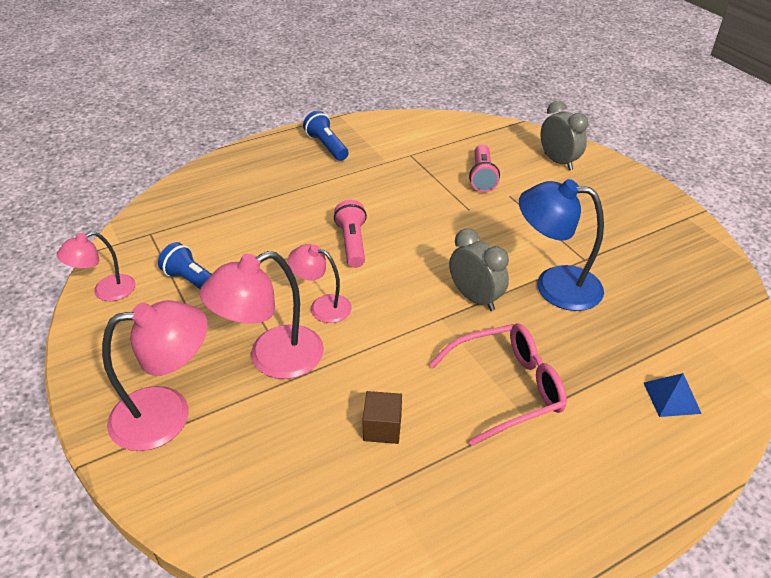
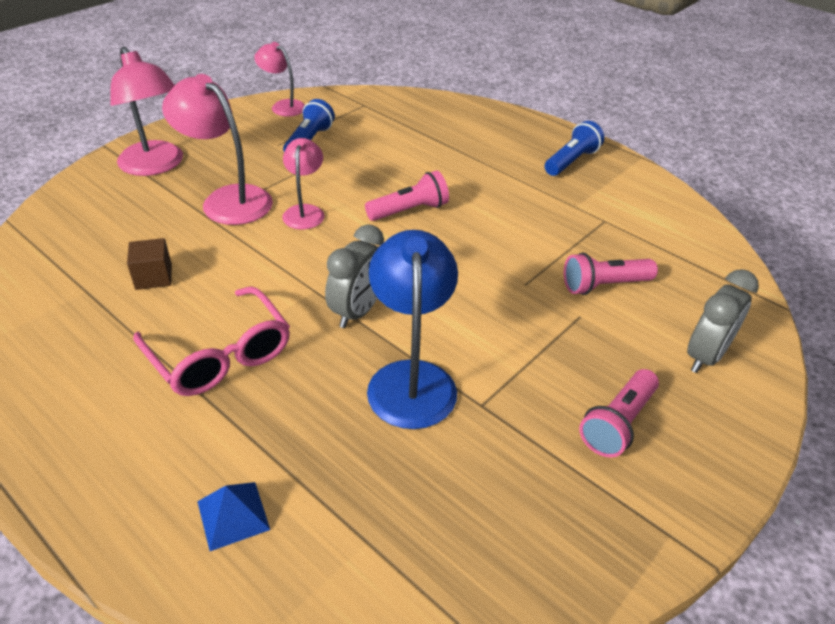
camera: 70 degrees right, 0 degrees up
(607, 210) = (618, 423): none -> pink flashlight

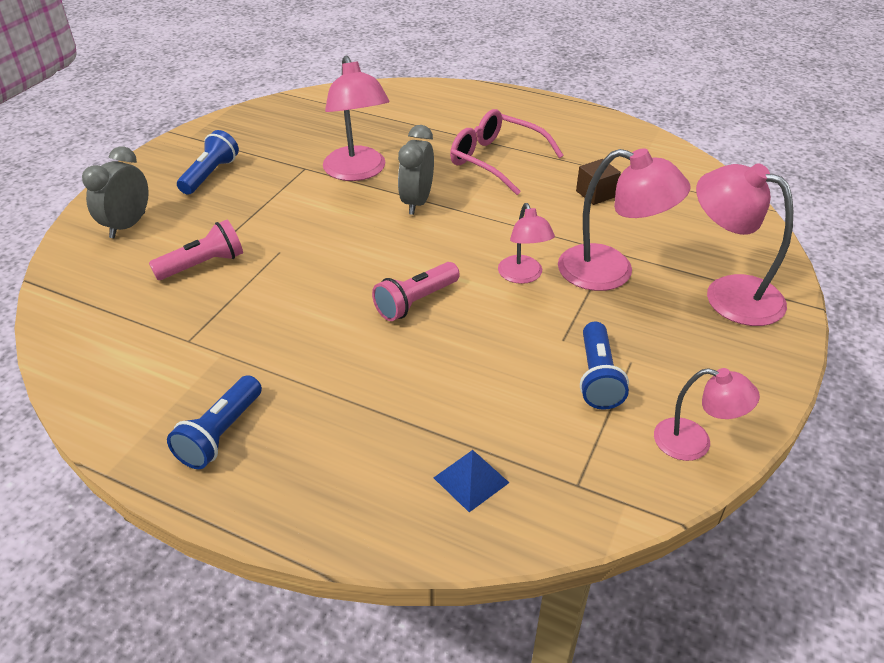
camera: 165 degrees right, 0 degrees up
(233, 515) = (428, 106): blue pyramid -> blue pyramid (471, 480)
(411, 378) = (357, 172): blue lamp -> pink lamp
(618, 423) = (210, 175): pink flashlight -> blue flashlight

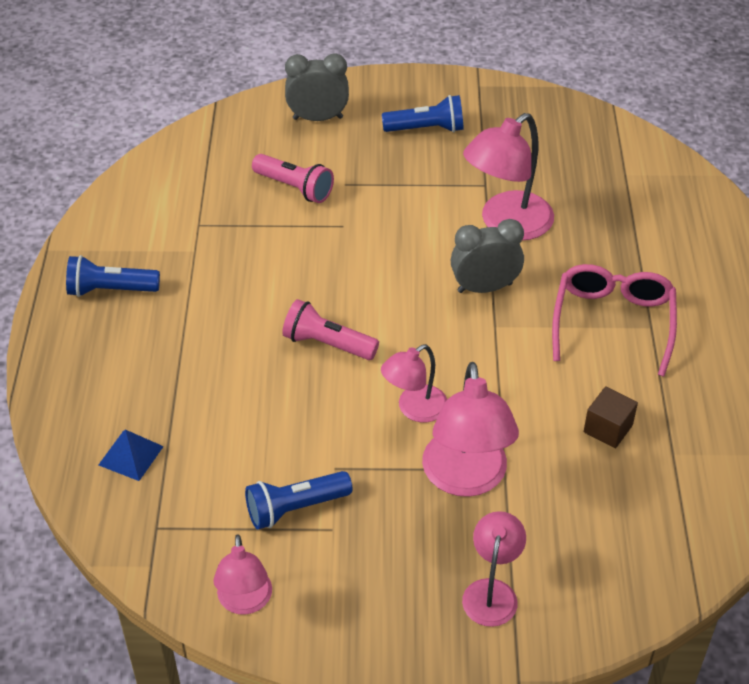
camera: 65 degrees right, 5 degrees up
(729, 294) = (492, 592): pink lamp -> pink lamp, size x0.60

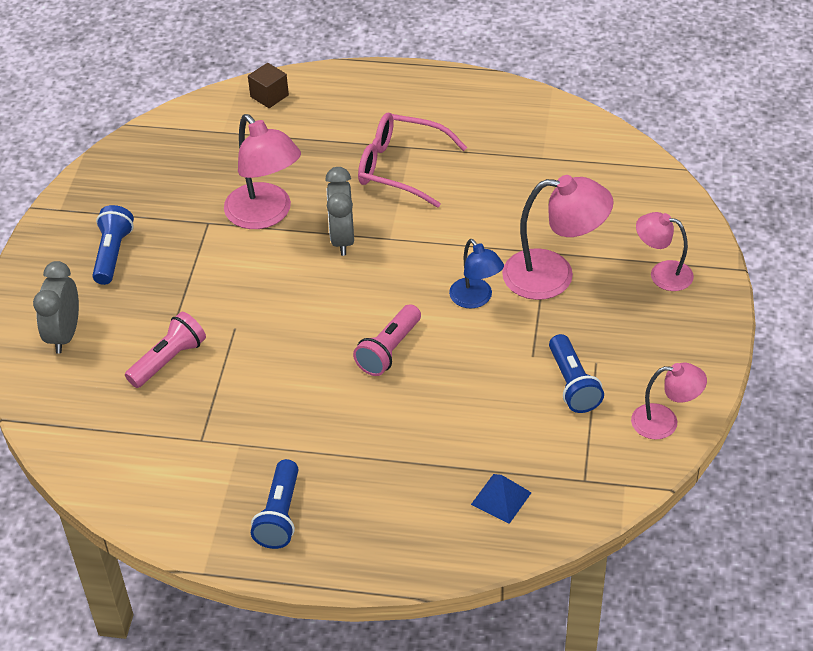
camera: 80 degrees left, 0 degrees up
(414, 409) = (475, 299): pink lamp -> blue lamp
(608, 428) = (513, 188): brown cube -> brown cube (269, 96)

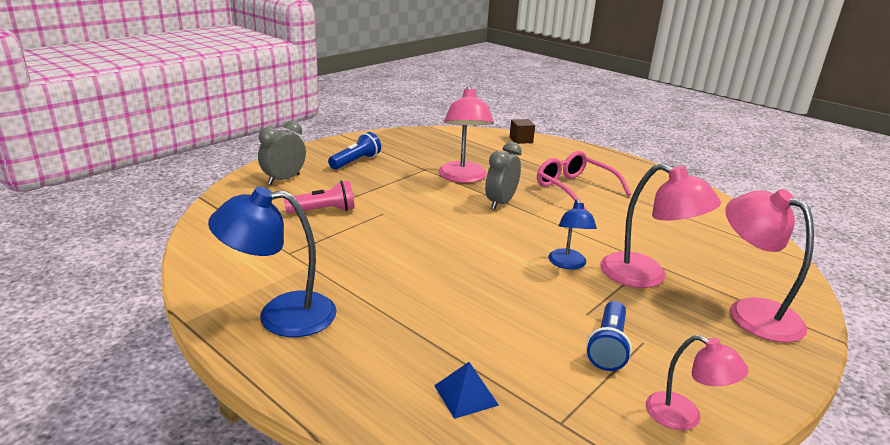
camera: 30 degrees right, 20 degrees down
(280, 515) = (281, 315): blue flashlight -> blue lamp
(389, 350) = (472, 263): pink flashlight -> none
(662, 273) = (751, 312): pink lamp -> pink lamp, size x1.66

